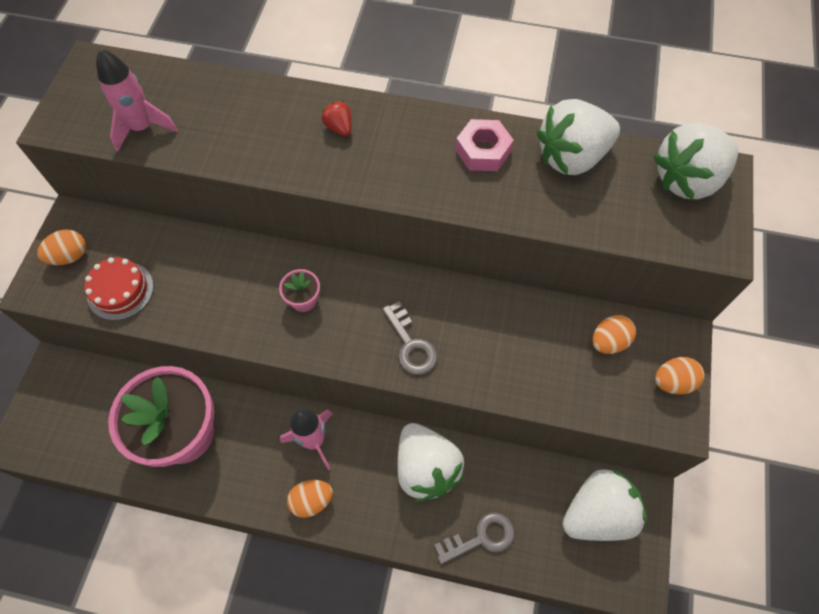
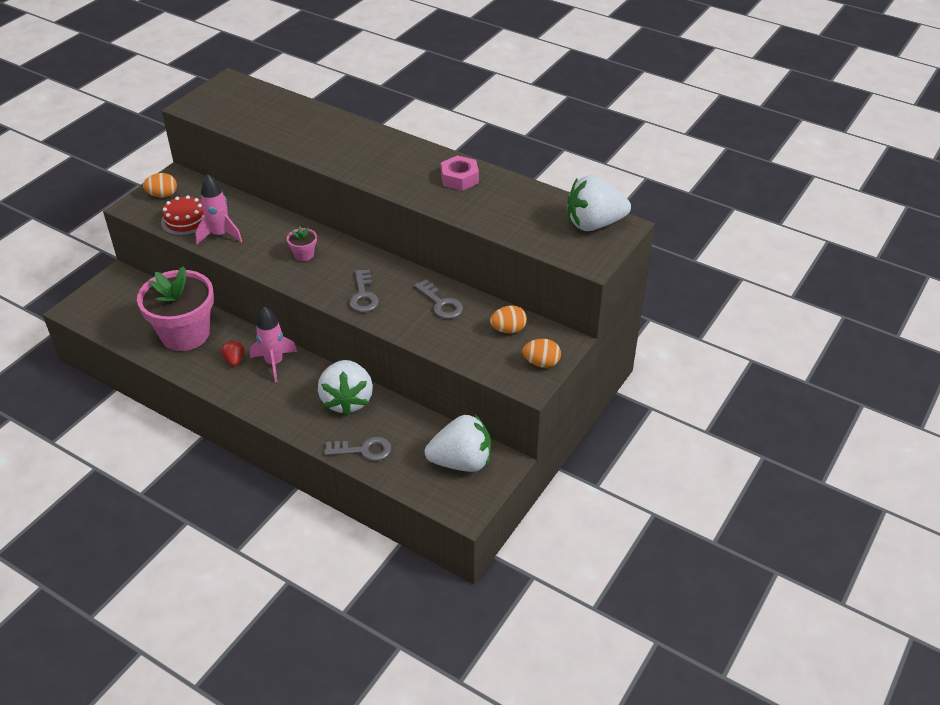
camera: 20 degrees right, 20 degrees down
(142, 128) = (243, 119): pink rocket -> pink rocket (220, 235)
(311, 500) = (253, 395): orange egg -> none
(339, 127) = (370, 146): red strawberry -> red strawberry (234, 360)
(509, 326) = (440, 303): none -> grey key
(571, 157) = (519, 194): white strawberry -> none

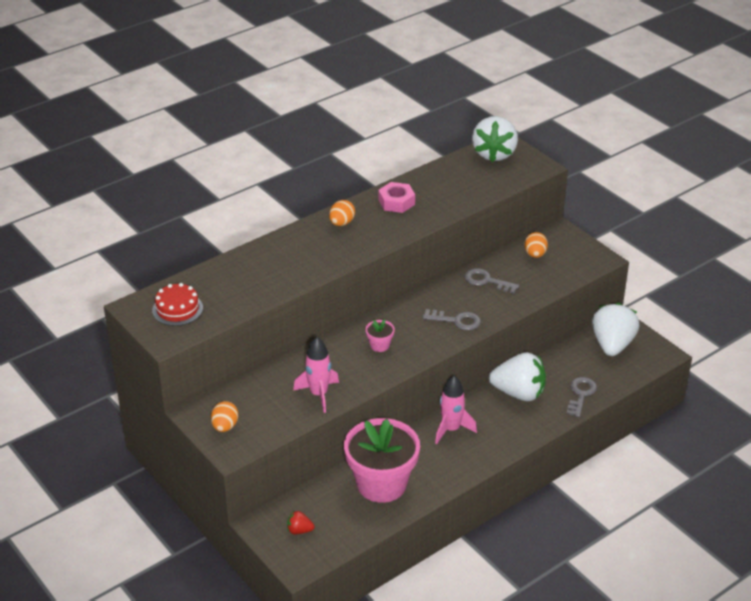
camera: 70 degrees left, 5 degrees down
(185, 220) = (280, 415): red cake -> red cake (177, 309)
(234, 360) = (435, 455): red strawberry -> red strawberry (299, 530)
(440, 303) = (487, 281): grey key -> grey key turned 135 degrees counterclockwise
(541, 363) = (579, 248): orange egg -> orange egg (341, 223)

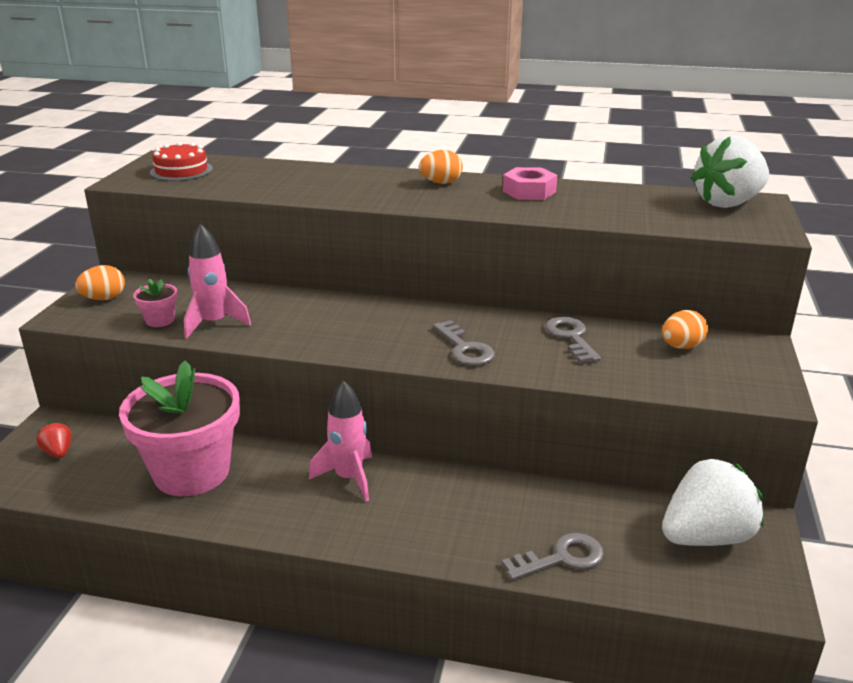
camera: 50 degrees right, 10 degrees down
(380, 345) = (348, 323): pink flower pot -> pink flower pot (160, 320)
(518, 393) = (486, 499): white strawberry -> none

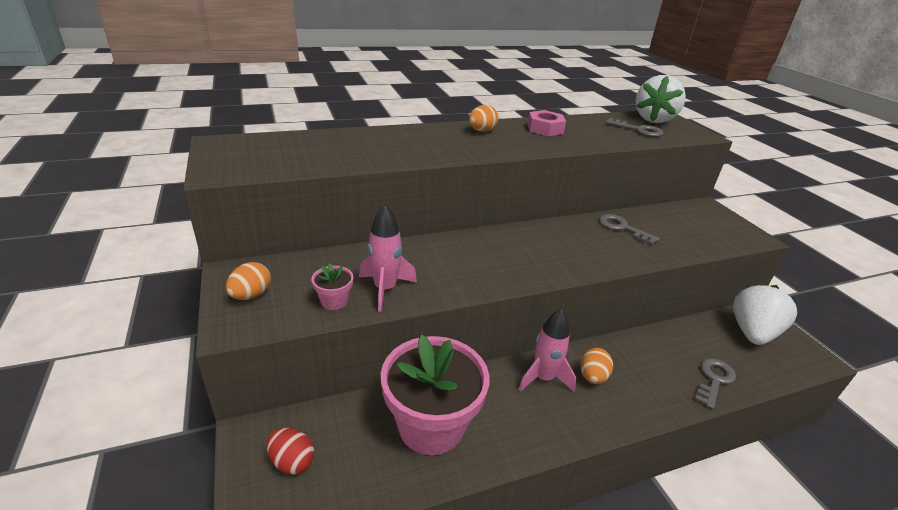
camera: 35 degrees left, 5 degrees up
(58, 452) = (292, 461): red strawberry -> red egg
(181, 171) = (258, 153): red cake -> none
(464, 348) = (579, 255): grey key -> grey key (638, 130)
(681, 347) = (679, 218): orange egg -> orange egg (592, 377)

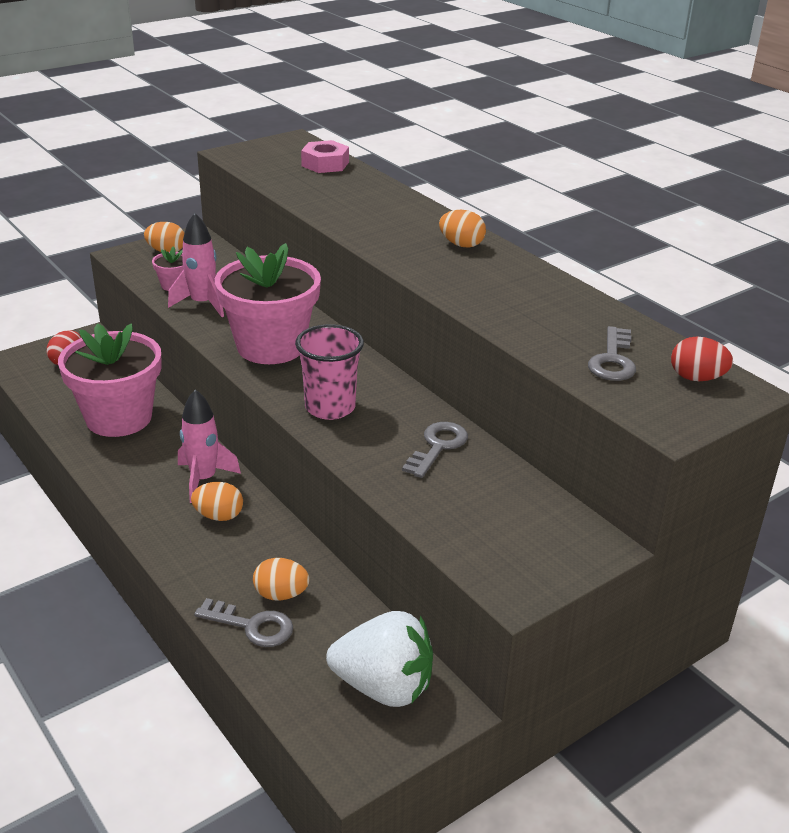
camera: 75 degrees right, 0 degrees up
(479, 266) = (271, 346): none -> pink flower pot
(545, 129) = (521, 284): pink nut -> pink nut (325, 164)
(574, 256) = (330, 407): none -> pink cup
(654, 119) = (696, 378): white strawberry -> red egg
(679, 359) = (281, 594): none -> orange egg

